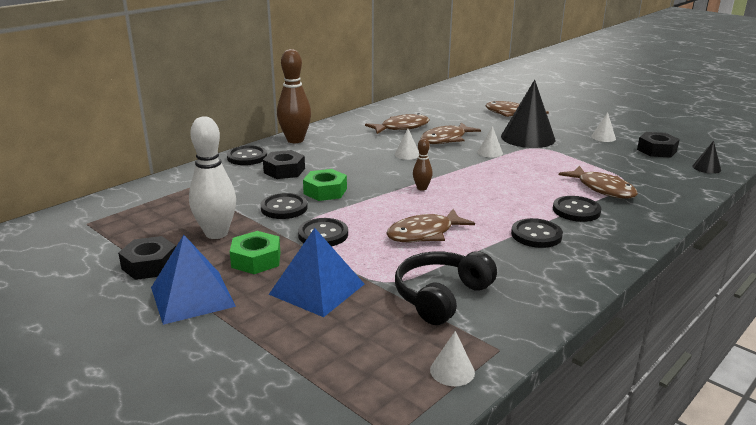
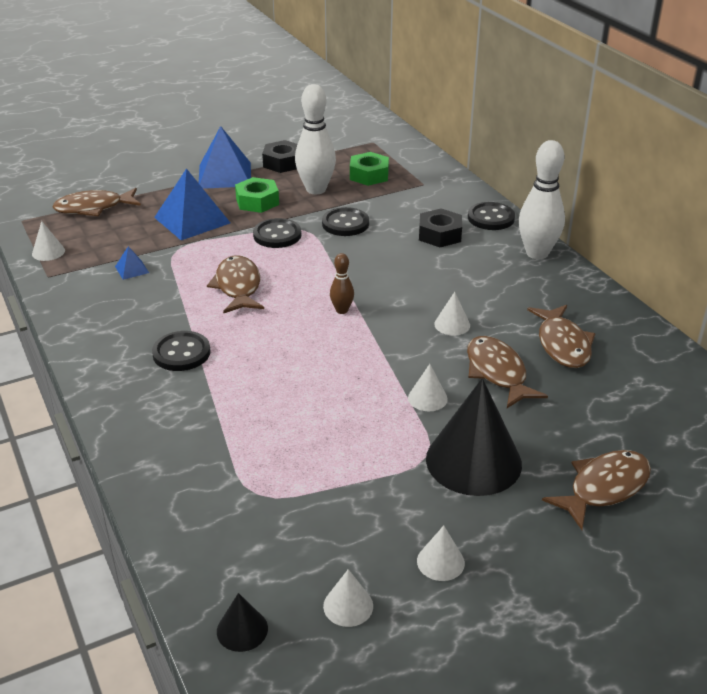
camera: 110 degrees right, 10 degrees up
(295, 140) = (537, 253): brown bowling pin -> white bowling pin
(325, 191) = (371, 250): green nut -> green nut (369, 175)
(441, 296) = (132, 269): black headphones -> blue pyramid
(576, 210) = (210, 405): black button -> none
(602, 189) = (248, 456): brown fish -> brown fish (93, 208)
(656, 150) = (348, 606): black nut -> white cone

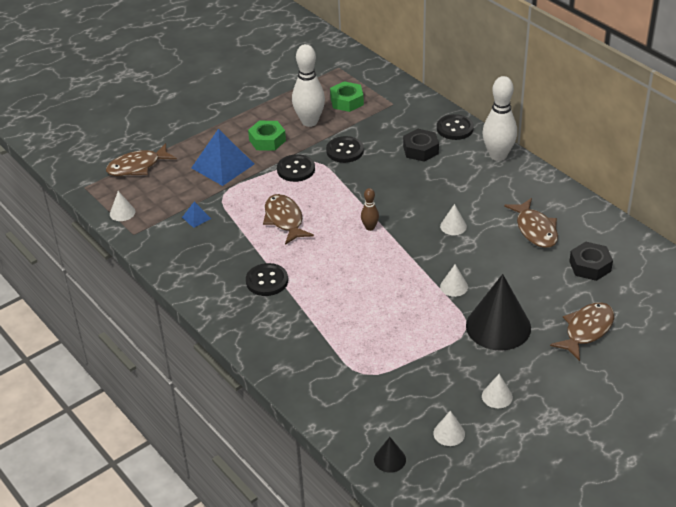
camera: 10 degrees left, 5 degrees up
(224, 175) = (230, 118): blue pyramid -> none
(283, 163) = (272, 99): black nut -> black nut (590, 266)
(497, 372) = (496, 259): brown fish -> none

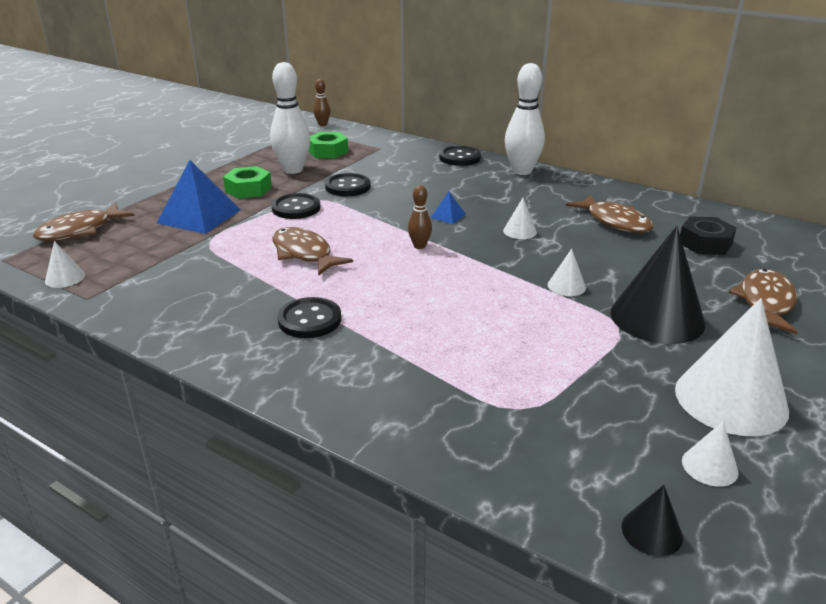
camera: 20 degrees left, 10 degrees down
(196, 218) = (179, 268): blue pyramid -> blue pyramid (448, 216)
(357, 61) = (322, 124): none -> brown bowling pin
(420, 150) = (434, 176): black nut -> none
(497, 396) = (730, 399): white cone -> white cone, size x2.24

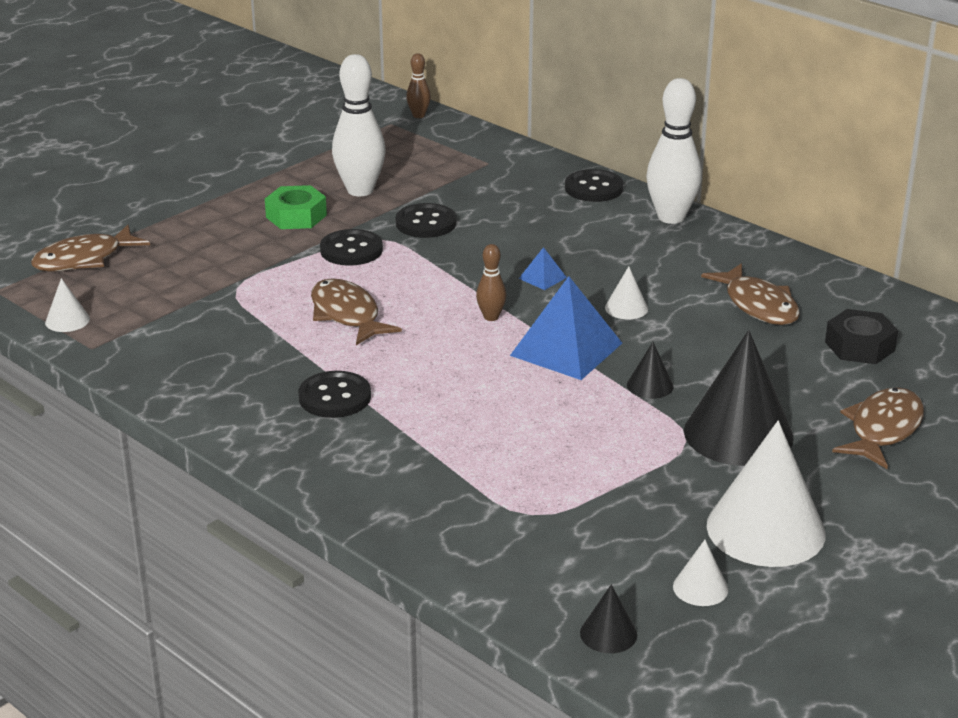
camera: 10 degrees right, 0 degrees up
(199, 216) = (228, 251): blue pyramid -> blue pyramid (566, 349)
(328, 151) = (414, 163): green nut -> none
(566, 286) = (650, 385): white cone -> black cone

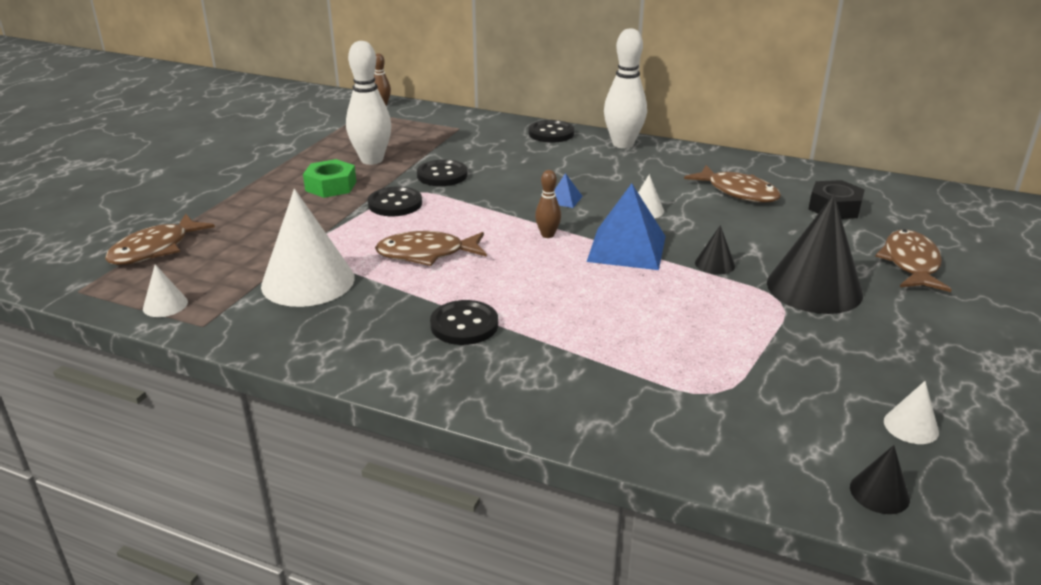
camera: 20 degrees left, 0 degrees up
(347, 315) = (426, 254): brown fish -> brown fish turned 45 degrees counterclockwise
(765, 529) = (909, 361): white cone -> white cone (308, 281)

